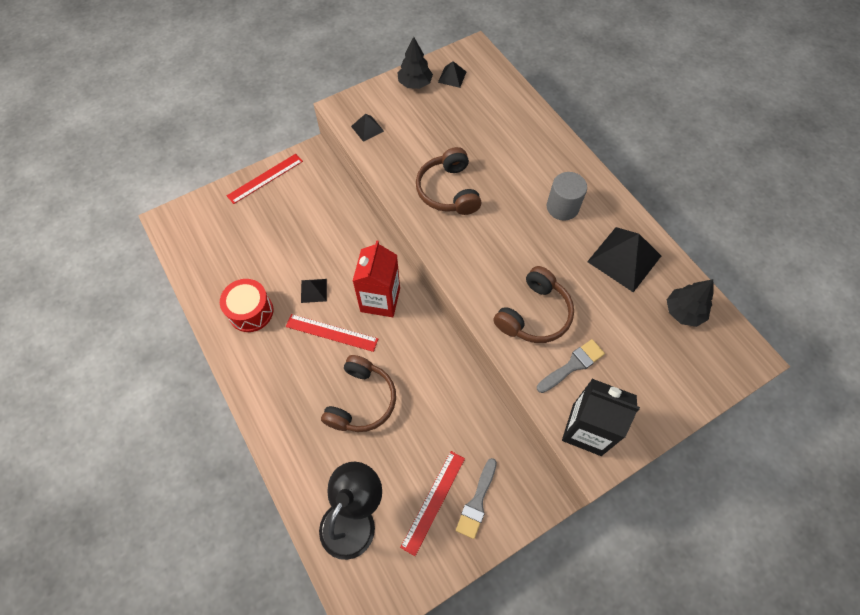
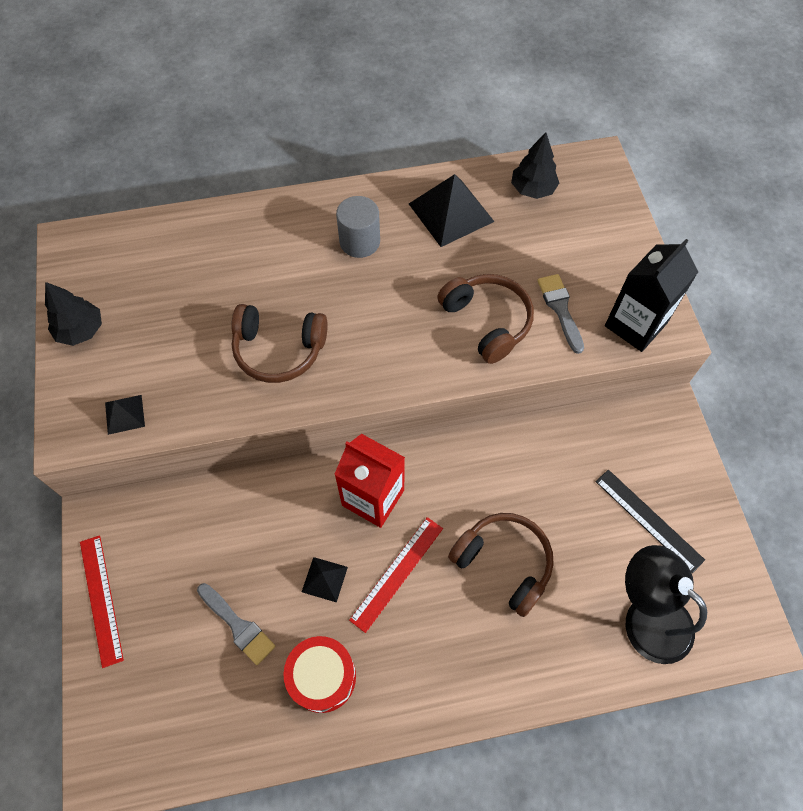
camera: 70 degrees left, 0 degrees up
(433, 501) = (648, 520): red ruler -> black ruler
(452, 77) = (97, 283): black pyramid -> none
(477, 502) = (659, 474): grey brush -> grey brush (238, 625)

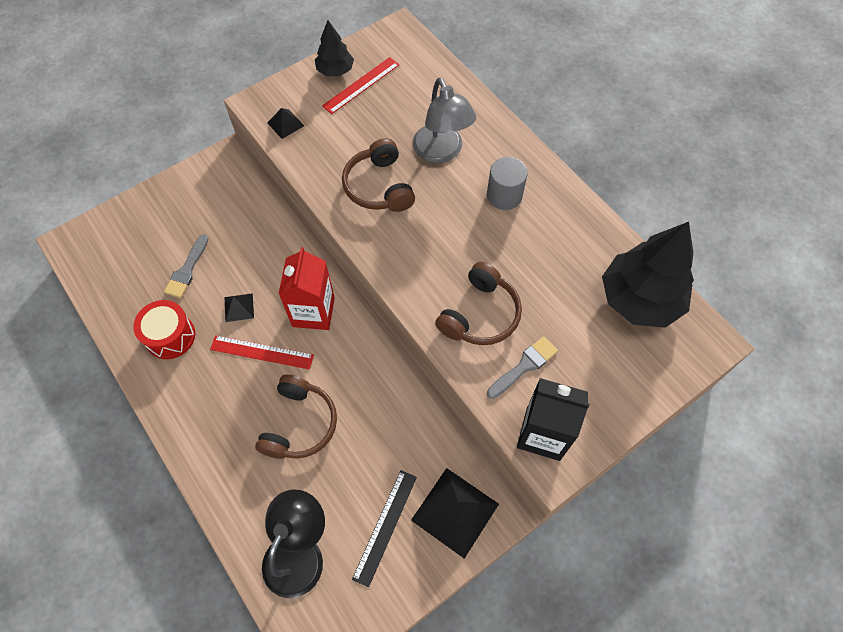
camera: 65 degrees right, 0 degrees up
(101, 599) = (176, 187): red ruler -> red ruler (361, 85)
(270, 273) = (441, 152): none -> grey lamp
(451, 212) = (573, 246): black pyramid -> black pyramid (455, 511)
(532, 189) = (639, 299): black tree -> black tree, size x1.88

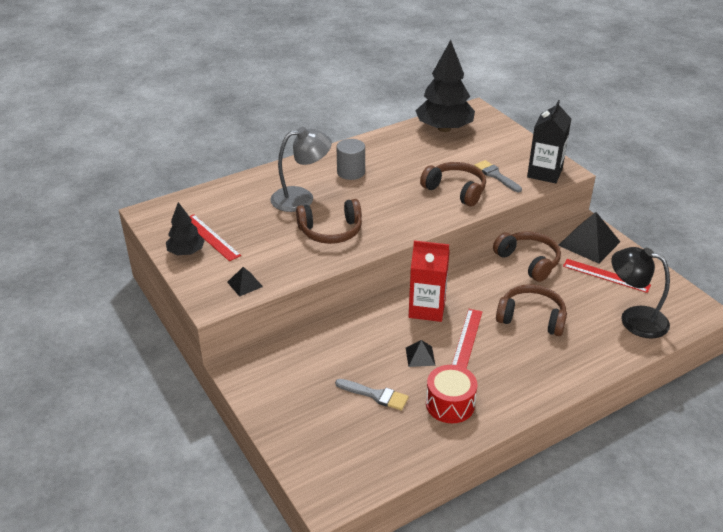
camera: 85 degrees left, 25 degrees down
(385, 526) = (606, 275): black ruler -> red ruler
(407, 427) = (528, 261): none -> brown headphones

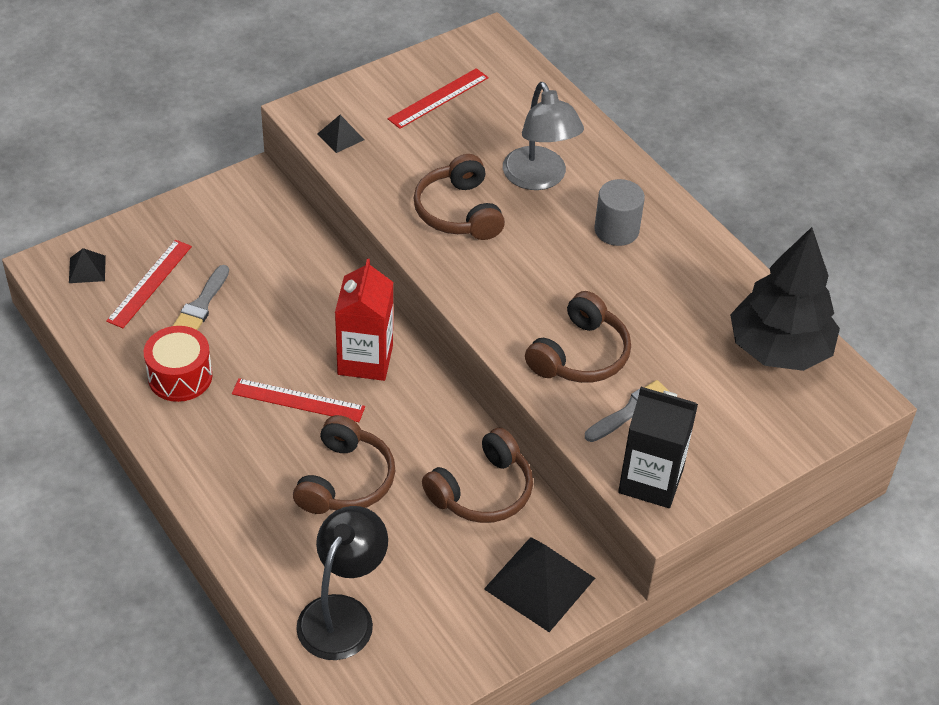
camera: 85 degrees right, 10 degrees up
(186, 252) = (405, 80): black tree -> none
(420, 356) = (269, 349): black pyramid -> black pyramid (87, 269)
(606, 275) = (451, 594): red ruler -> red ruler (149, 283)

